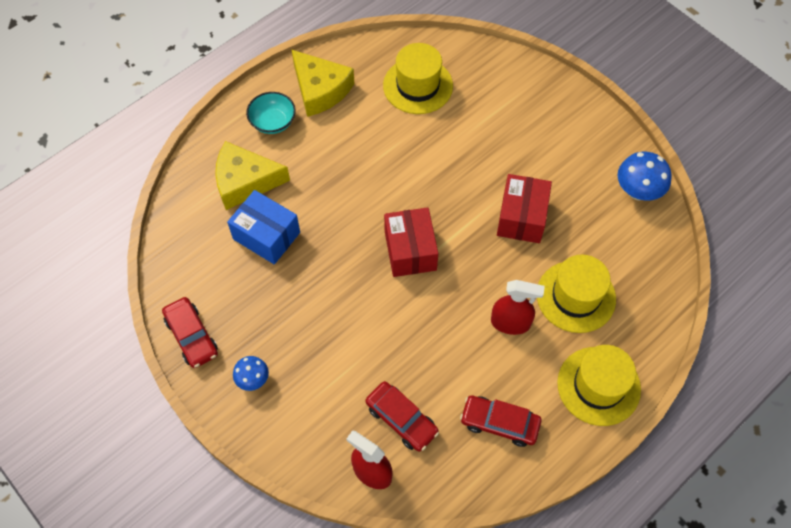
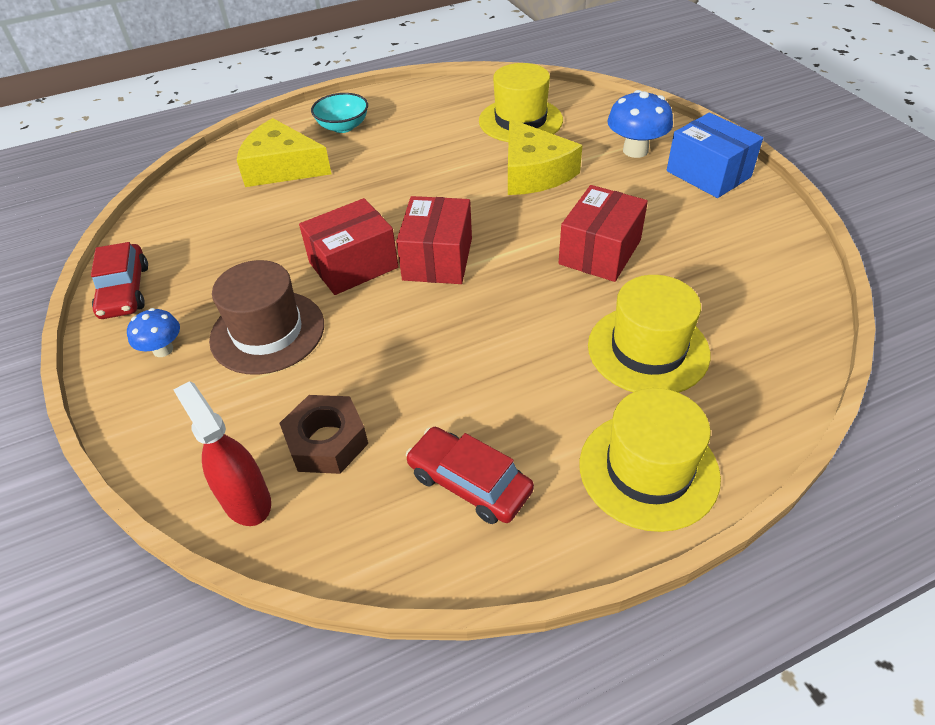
camera: 20 degrees right, 15 degrees down
(266, 236) = (274, 216): blue box -> blue box (708, 174)
(319, 345) = (267, 332): none -> brown hat
(320, 90) = (409, 110): yellow cheese -> yellow cheese (534, 172)
(351, 271) = (353, 265): none -> red box
(401, 419) = (326, 441): red car -> brown nut
(510, 323) = (538, 361): red spray bottle -> none
(637, 191) = (775, 253): blue mushroom -> blue mushroom (635, 150)

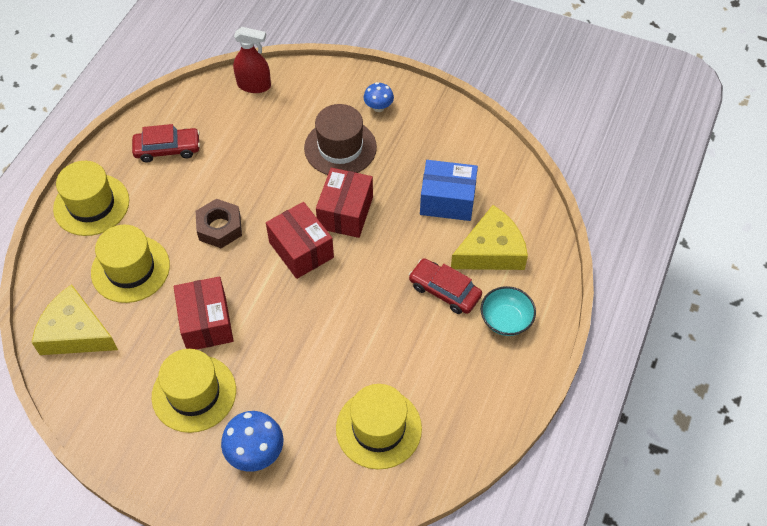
camera: 135 degrees right, 10 degrees up
(124, 291) = (446, 116): red car -> red car (444, 291)
(326, 441) = (247, 124): brown nut -> brown nut (220, 227)
(534, 172) = (311, 370): yellow cheese -> yellow cheese (75, 332)
(659, 208) = (194, 393): none -> yellow hat
(708, 174) = (180, 461): blue box -> blue box (447, 200)

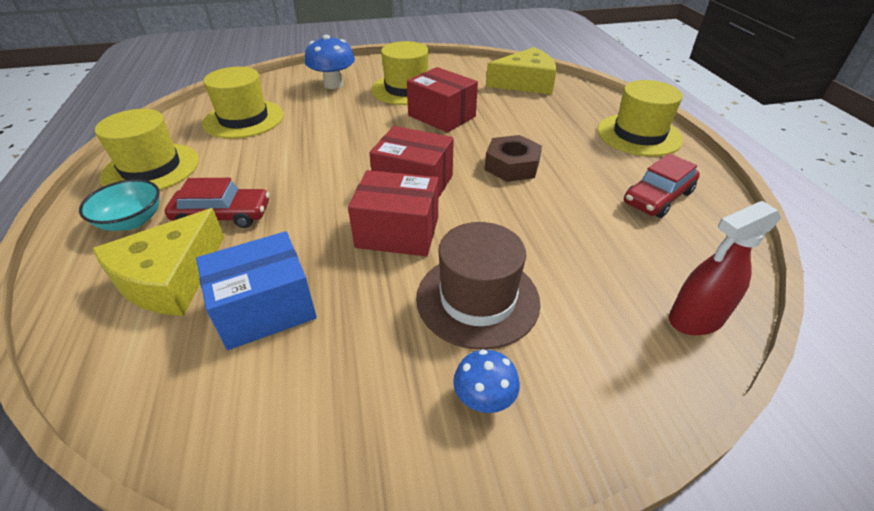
camera: 145 degrees right, 15 degrees down
(130, 269) = (542, 117): yellow hat -> yellow hat (151, 168)
(345, 212) = (397, 232): red box -> red box turned 60 degrees counterclockwise

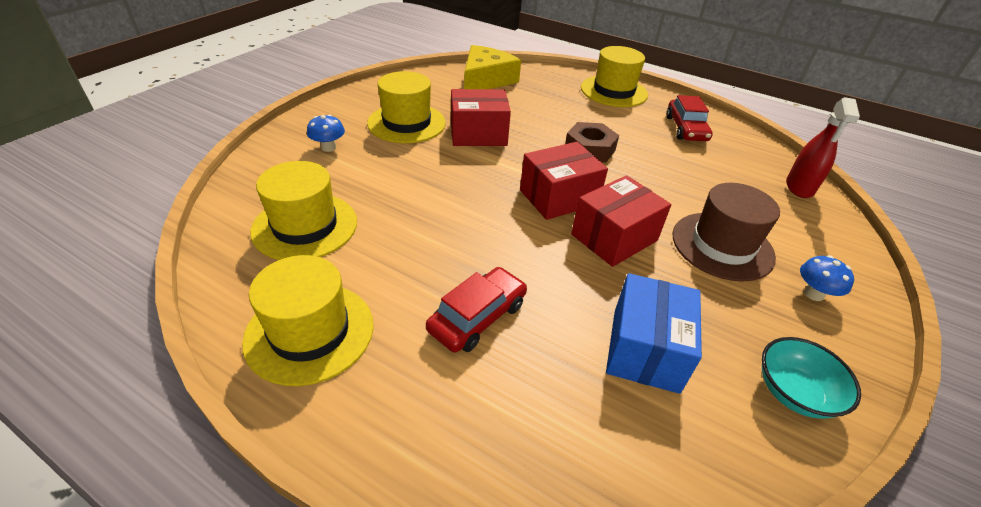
camera: 50 degrees left, 0 degrees up
(132, 221) = (406, 386): turquoise bowl -> turquoise bowl (794, 392)
(170, 278) = (543, 393): yellow cheese -> none
(333, 84) = (328, 147): blue mushroom -> blue mushroom, size x0.61

